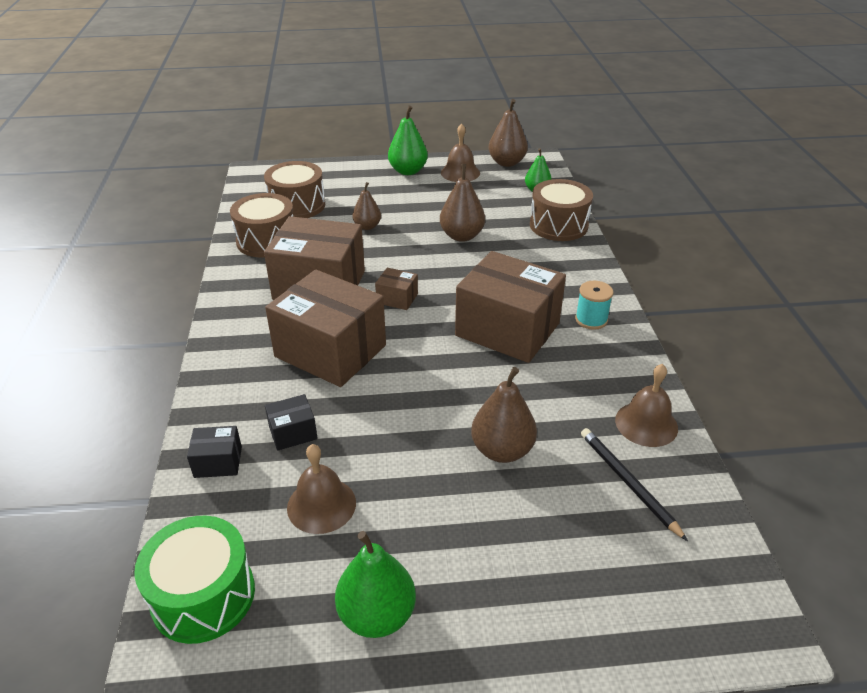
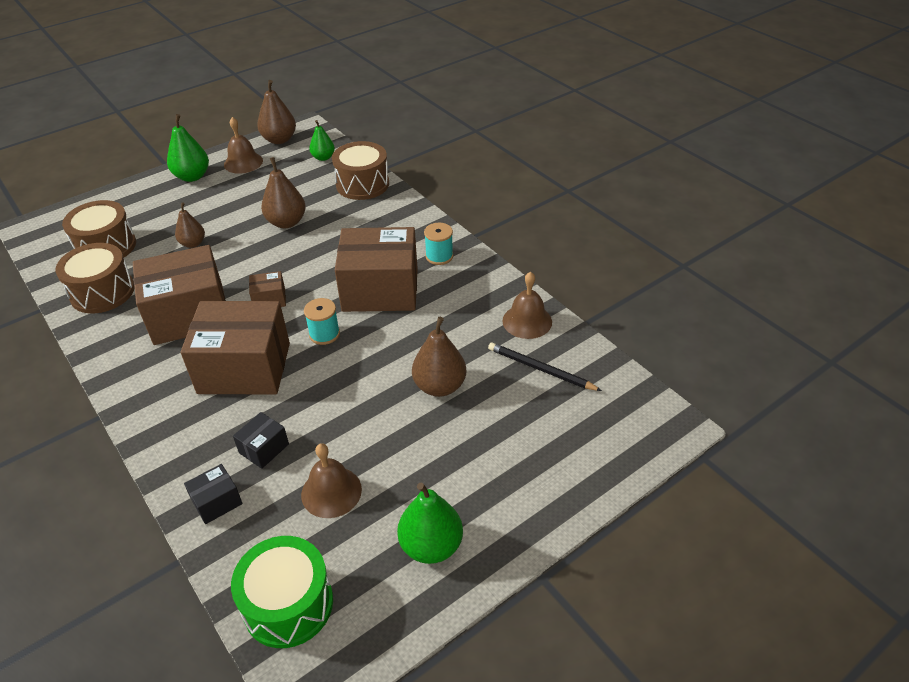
camera: 30 degrees left, 5 degrees up
(424, 350) = (324, 334): none -> turquoise spool

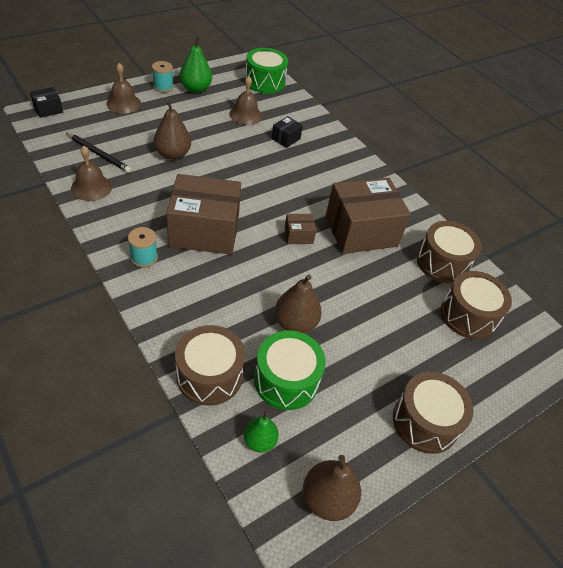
camera: 175 degrees right, 5 degrees up
(192, 176) = (425, 421): green pear -> brown drum
(193, 243) = (384, 307): brown pear -> none
(217, 502) = (307, 120): black box -> black box (48, 109)
(243, 162) = (368, 444): brown bell -> brown bell (123, 103)
(244, 368) = (307, 185): brown box -> none
(300, 187) = (286, 380): none -> green drum
(324, 334) = (251, 200): turquoise spool -> turquoise spool (163, 87)

